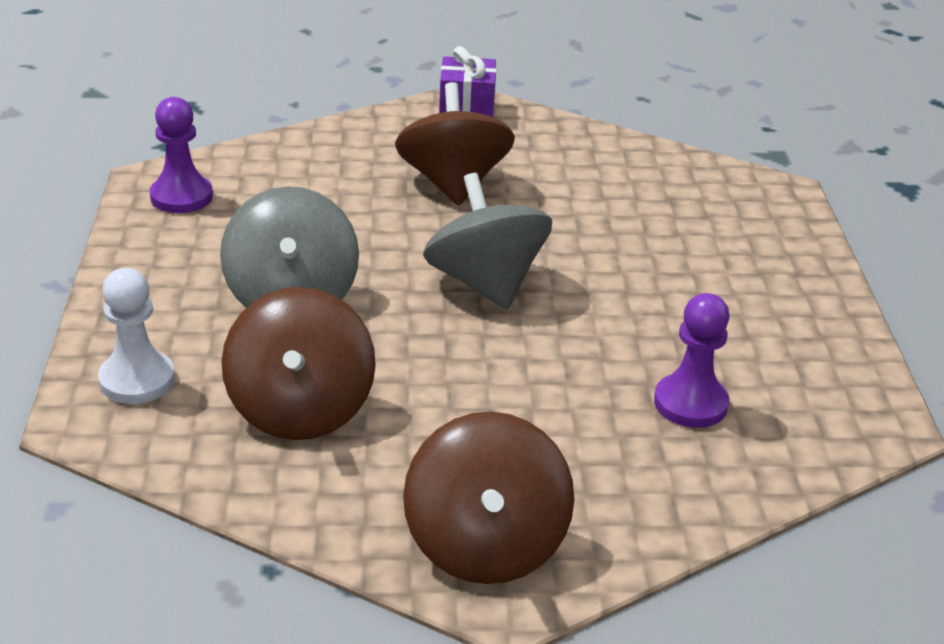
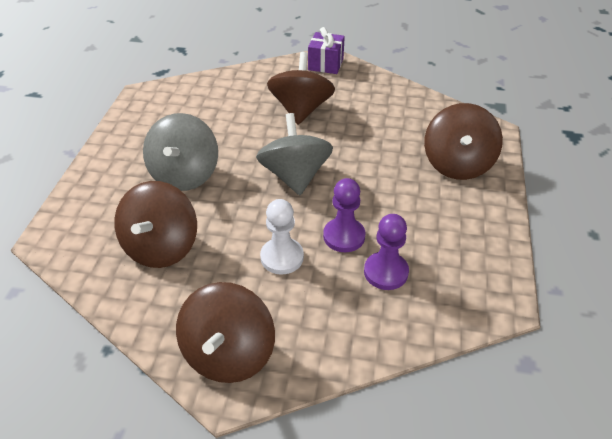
camera: 15 degrees right, 10 degrees up
(137, 380) = (84, 217): white pawn -> white pawn (282, 257)
(181, 197) = (153, 105): purple pawn -> purple pawn (344, 236)
(744, 242) = (457, 164): none -> brown spinning top

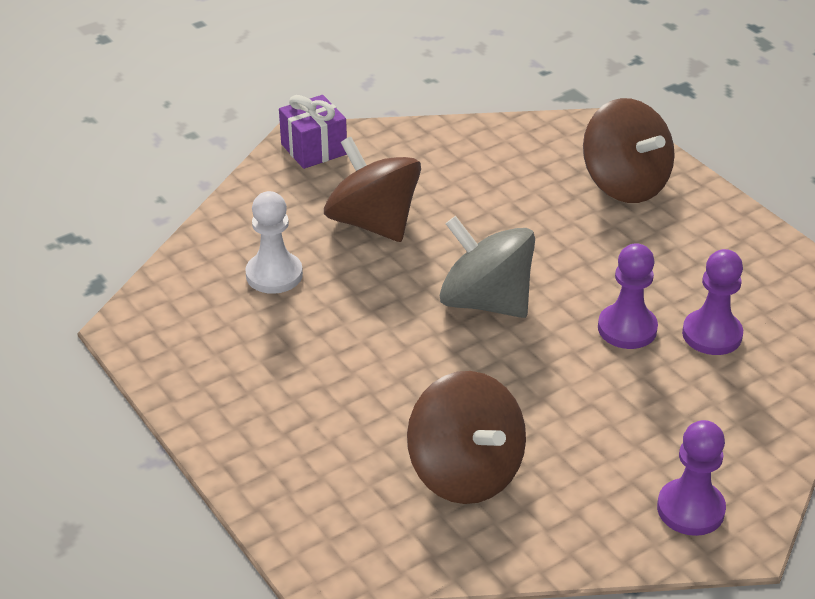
camera: 45 degrees left, 5 degrees down
(185, 175) = (360, 383): grey spinning top -> none
(229, 354) = (690, 509): brown spinning top -> purple pawn
(282, 257) = (601, 391): white pawn -> white pawn (274, 275)

